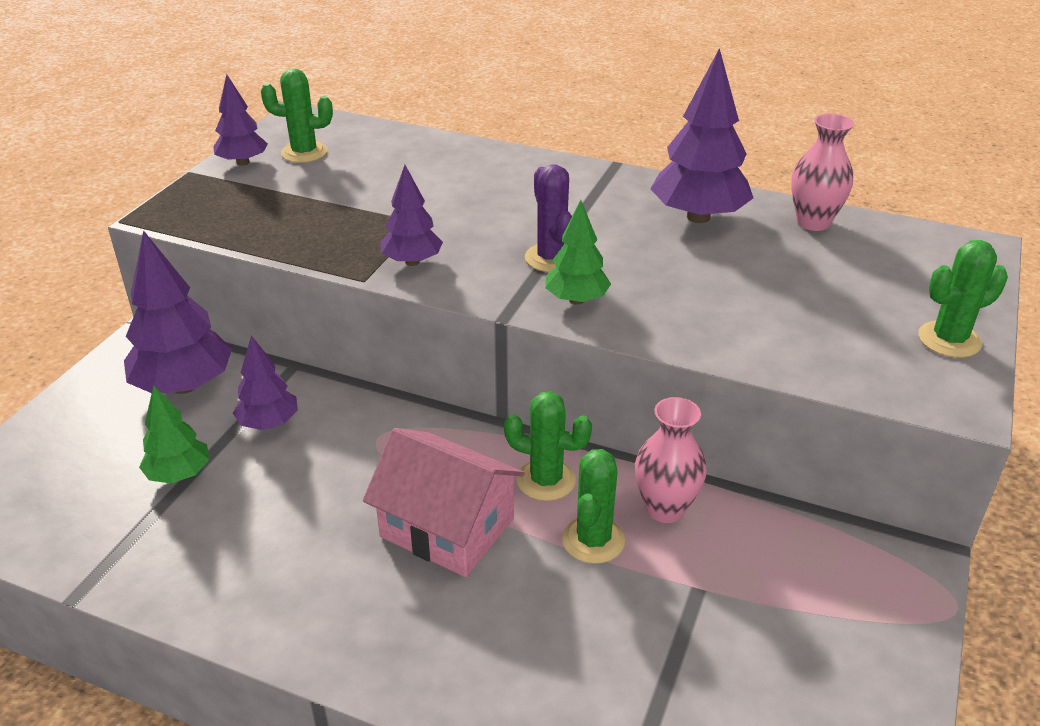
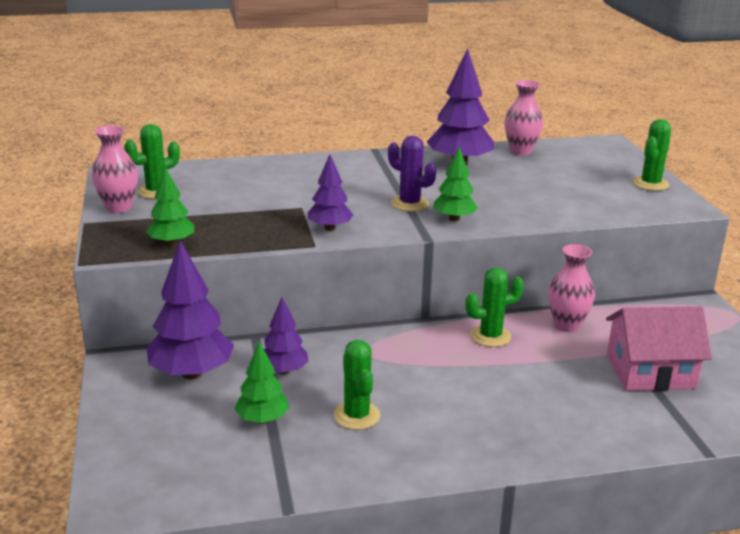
camera: 35 degrees left, 10 degrees down
(231, 225) = (172, 243): none -> green tree
(243, 162) = (118, 208): purple tree -> pink vase
(447, 527) = (468, 378): pink house -> pink house (650, 371)
(593, 540) = (550, 353): green cactus -> green cactus (357, 416)

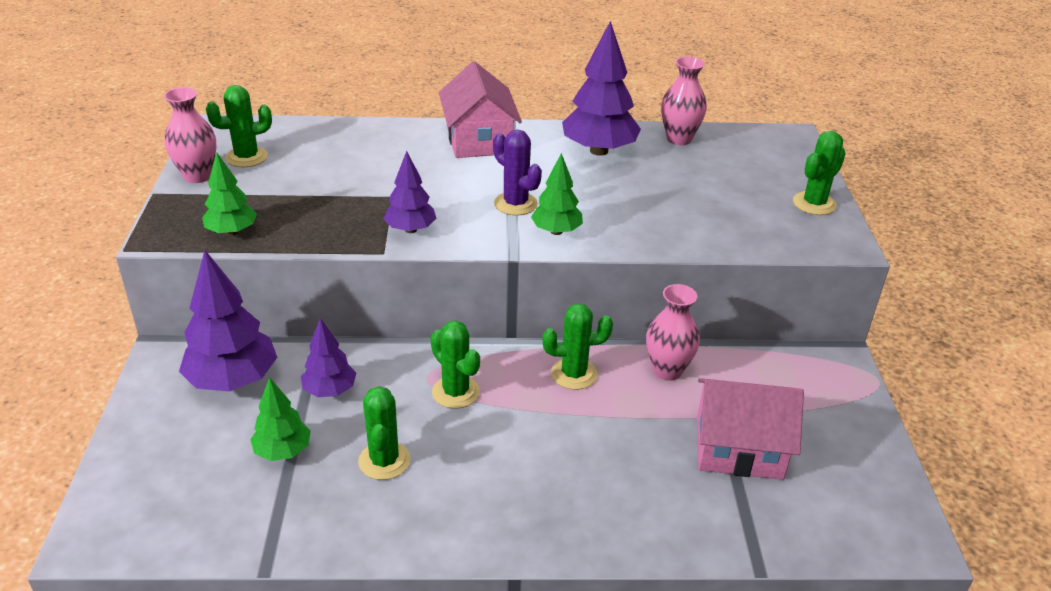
camera: 10 degrees right, 10 degrees up
(355, 164) = (479, 140): none -> pink house
(395, 360) = (455, 392): none -> green cactus

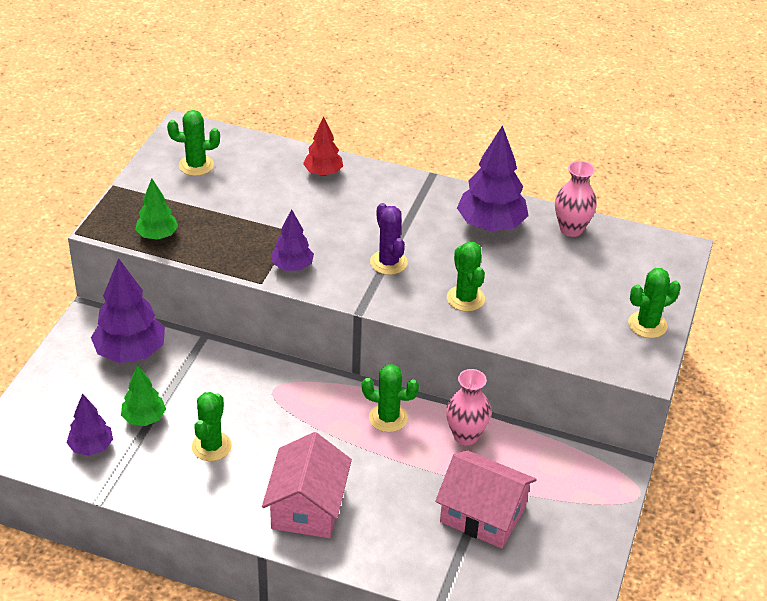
camera: 20 degrees right, 5 degrees up
(197, 176) = (152, 176): pink vase -> none
(330, 390) = (196, 380): purple tree -> purple tree (91, 447)
(395, 138) = (323, 173): none -> red tree
(455, 392) = (289, 407): green cactus -> green cactus (465, 298)
(479, 140) = (393, 190): pink house -> pink house (307, 507)
(556, 231) = (407, 297): green tree -> none

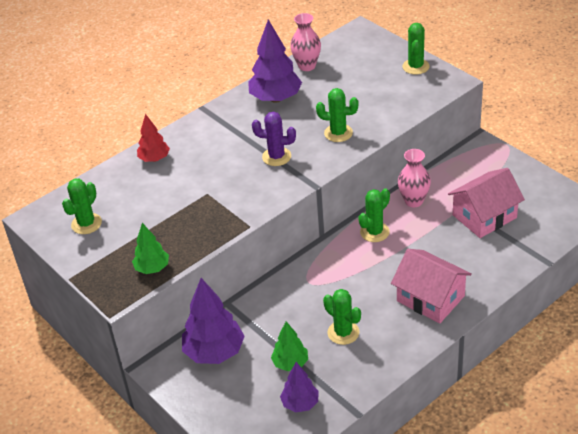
camera: 55 degrees left, 0 degrees up
(292, 266) = (244, 205): purple tree -> none

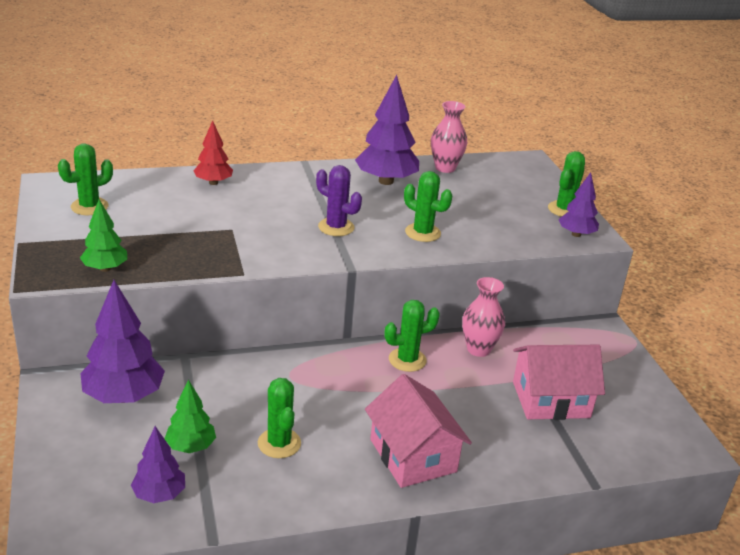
camera: 20 degrees right, 10 degrees down
(438, 85) = (576, 234): none -> purple tree

